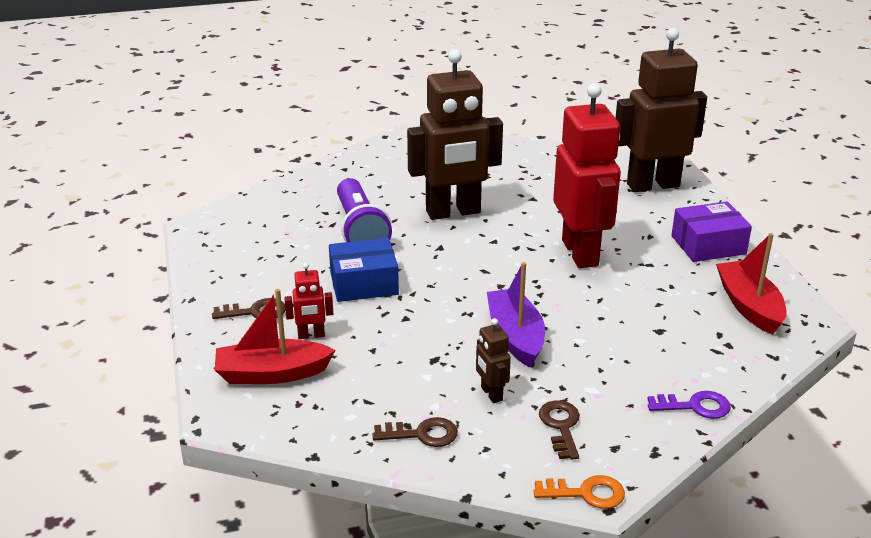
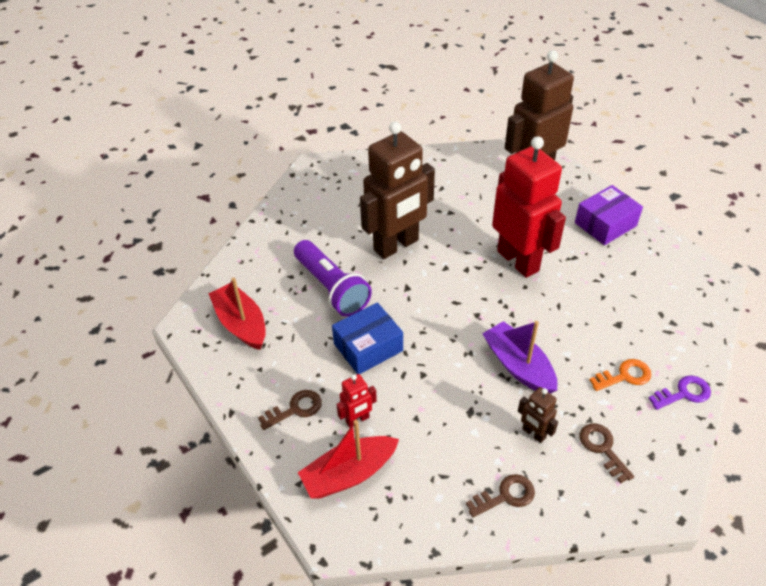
camera: 20 degrees left, 15 degrees up
(586, 493) = (657, 510): orange key -> orange key (624, 376)
(749, 306) = (666, 279): red boat -> red boat (241, 324)

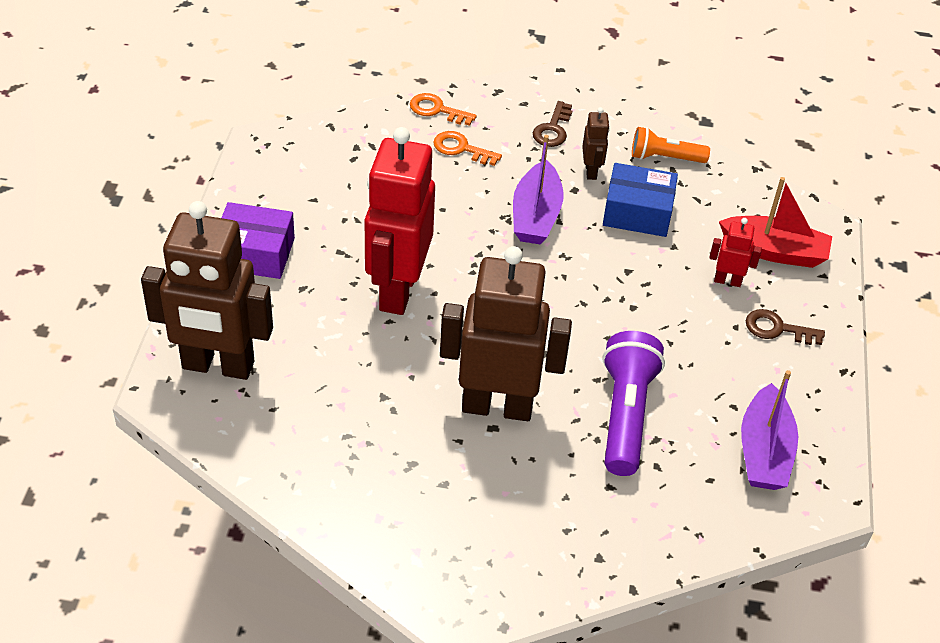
camera: 140 degrees left, 0 degrees up
(241, 324) = (764, 451): red boat -> purple boat
(368, 347) = (652, 328): blue box -> blue box (637, 212)
(505, 496) = (664, 158): brown key -> orange flashlight
(683, 393) = (437, 110): purple key -> orange key

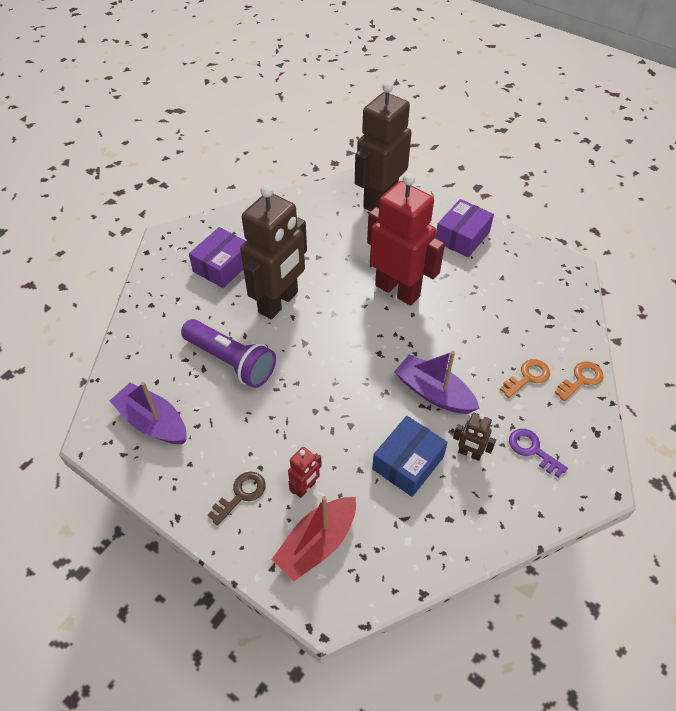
camera: 120 degrees right, 5 degrees up
(471, 504) = (222, 266): none -> purple box
(553, 129) = (532, 450): brown key -> purple key
(664, 158) = (466, 520): orange flashlight -> none

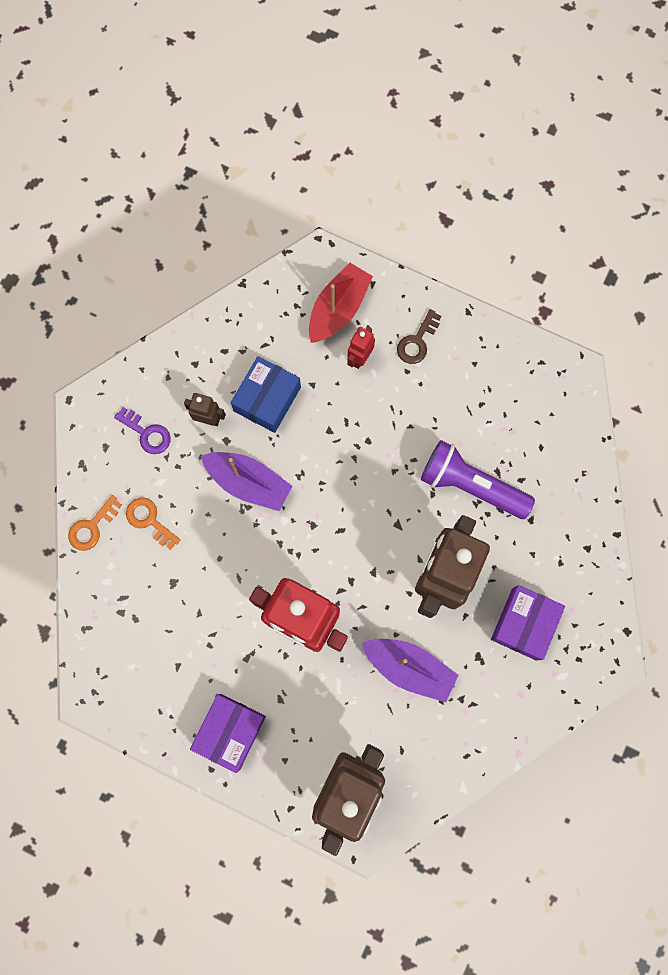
camera: 170 degrees right, 25 degrees up
(153, 422) = (526, 400): purple boat -> purple boat (409, 668)
(527, 377) = (149, 520): orange key -> orange key turned 90 degrees clockwise

